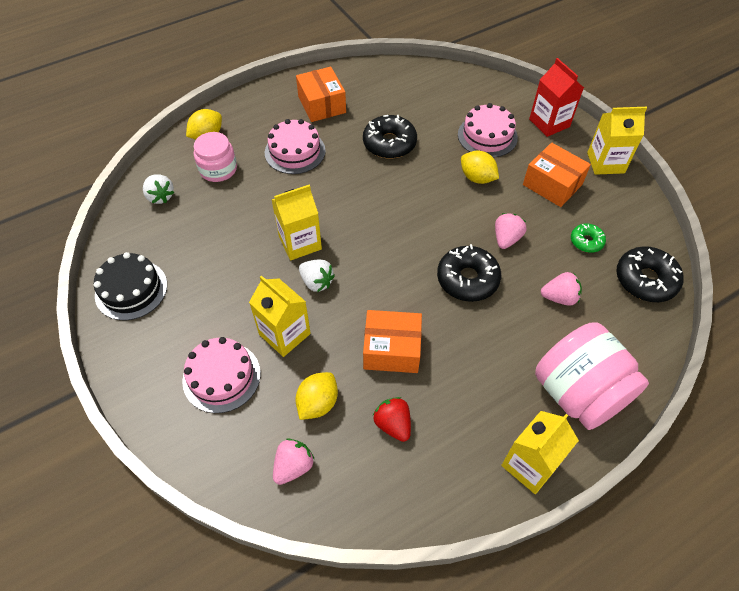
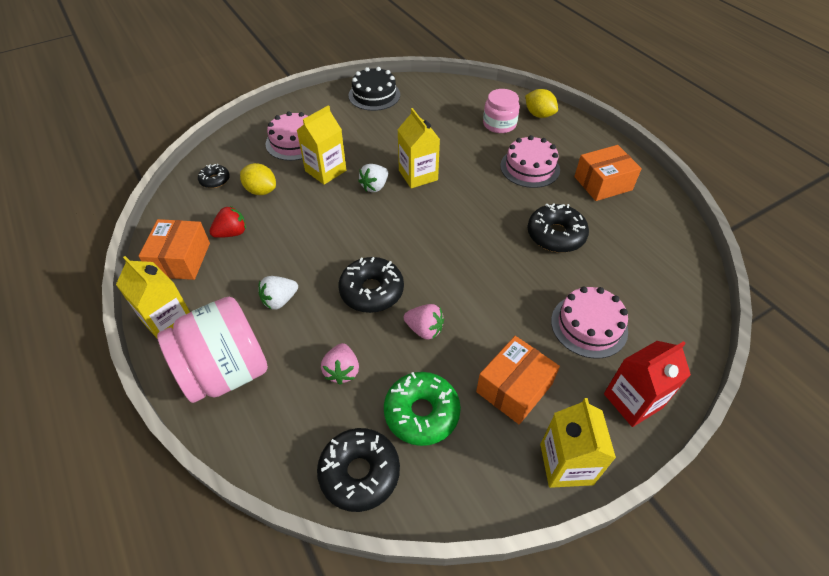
camera: 90 degrees right, 5 degrees down
(160, 196) = (465, 98): white strawberry -> white strawberry (280, 300)
(293, 466) = (215, 180): pink strawberry -> black donut
(392, 349) = (300, 233): orange box -> orange box (181, 259)
(477, 178) = (515, 309): yellow lemon -> none
(586, 241) = (421, 413): green donut -> green donut, size x1.78

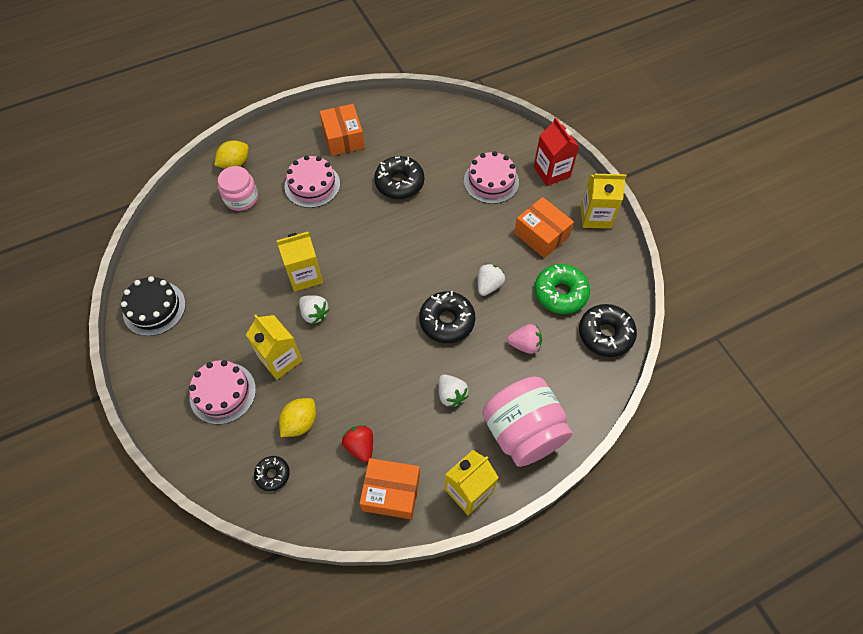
camera: 85 degrees left, 10 degrees up
(424, 329) = (488, 285): pink strawberry -> white strawberry

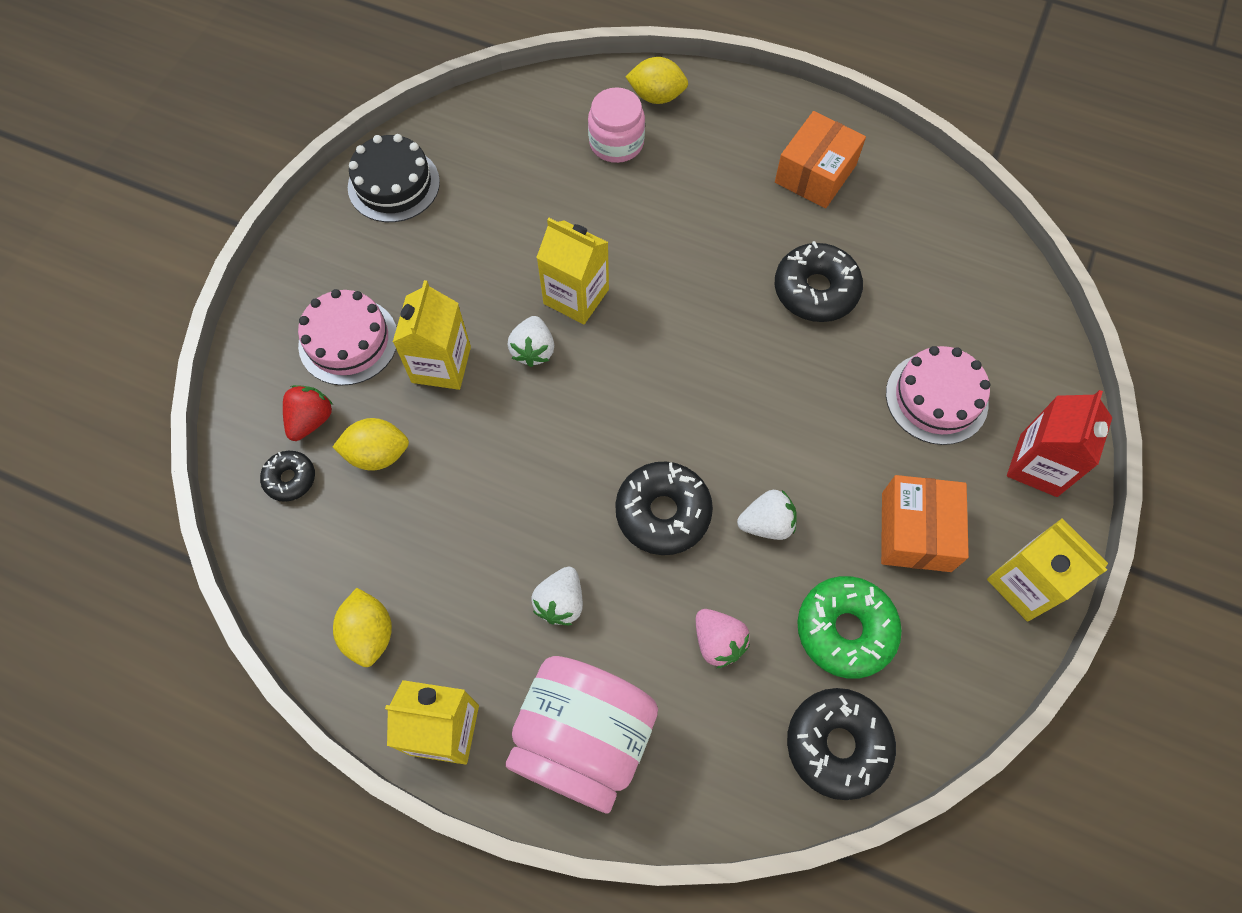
camera: 50 degrees right, 5 degrees up
(312, 185) = (710, 198): pink cake -> none
(360, 446) = (401, 547): red strawberry -> red strawberry (311, 420)
(391, 492) = (369, 633): orange box -> yellow lemon

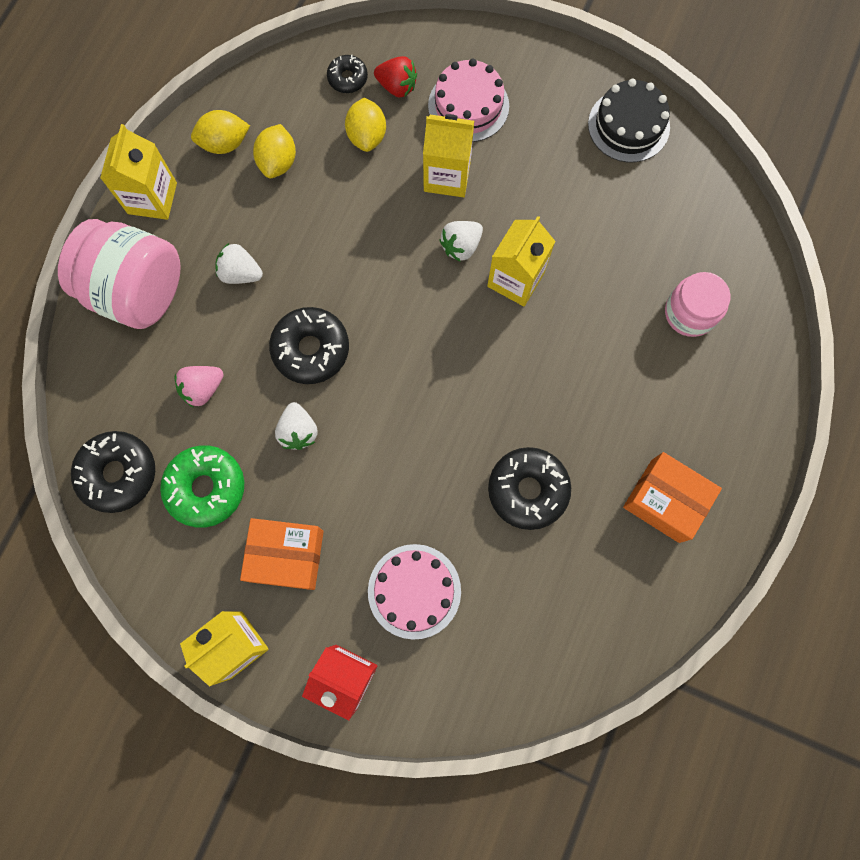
camera: 90 degrees right, 10 degrees up
(533, 350) = (461, 246): white strawberry -> white strawberry turned 45 degrees counterclockwise
(656, 96) = (751, 350): yellow lemon -> yellow lemon (278, 162)

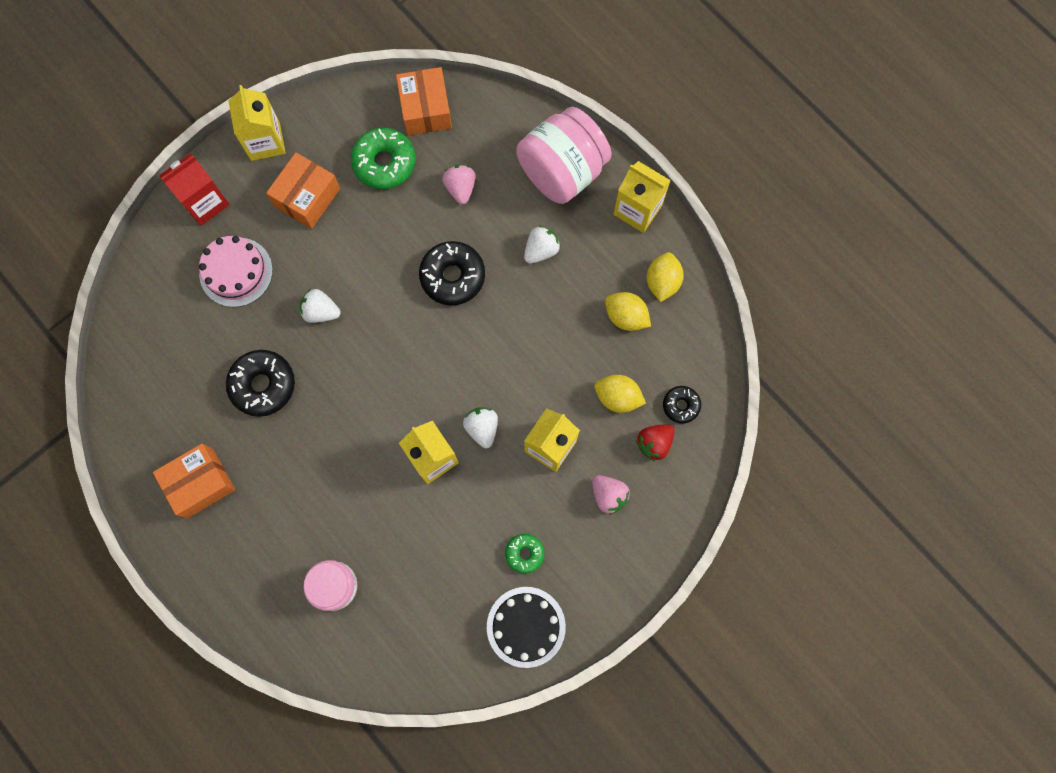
camera: 115 degrees right, 0 degrees up
(118, 474) = (425, 109): black donut -> orange box
(298, 431) = (393, 242): white strawberry -> white strawberry (321, 312)
(468, 106) = (608, 495): pink cake -> pink strawberry
(563, 155) = (524, 553): none -> green donut

